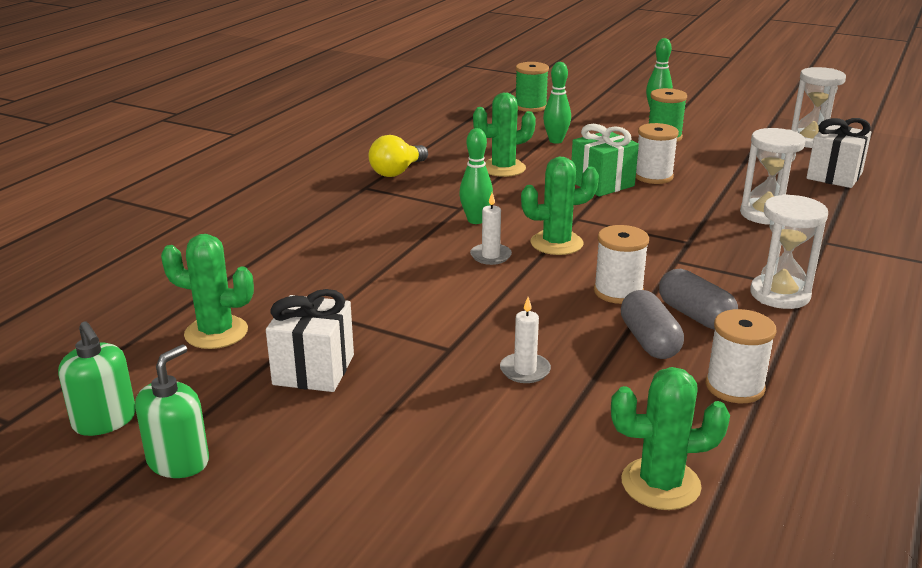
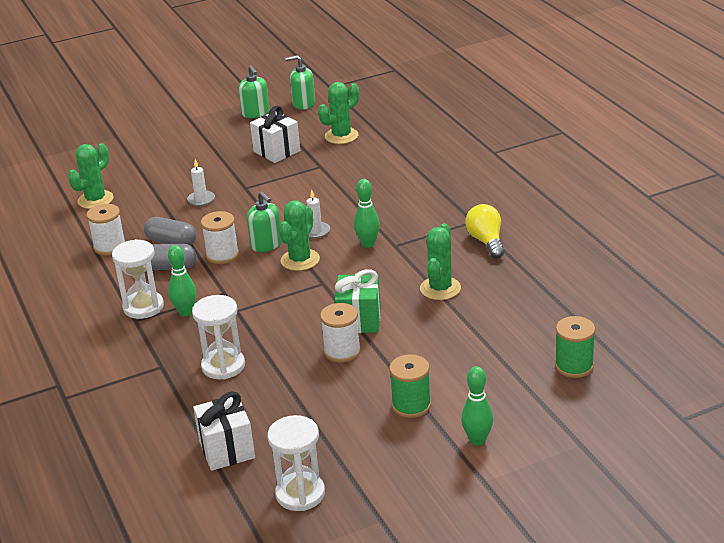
camera: 130 degrees right, 5 degrees up
(556, 141) = (469, 339): green bowling pin -> green bowling pin (185, 312)
(558, 274) = (266, 245): none -> green soap dispenser

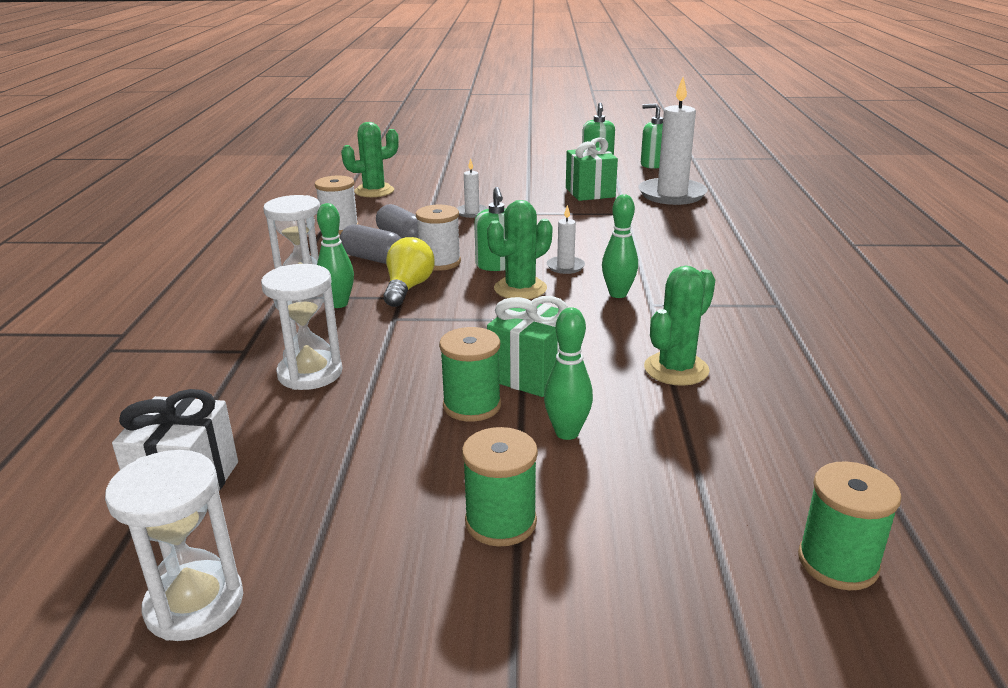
camera: 25 degrees right, 5 degrees down
(277, 151) = (590, 192): white gift -> green gift
(341, 136) = (672, 194): green cactus -> white candle
(342, 351) = (472, 405): white spool -> green spool
(477, 440) = (564, 636): green bowling pin -> green bowling pin (567, 433)
(486, 241) = (784, 332): yellow light bulb -> yellow light bulb (408, 288)

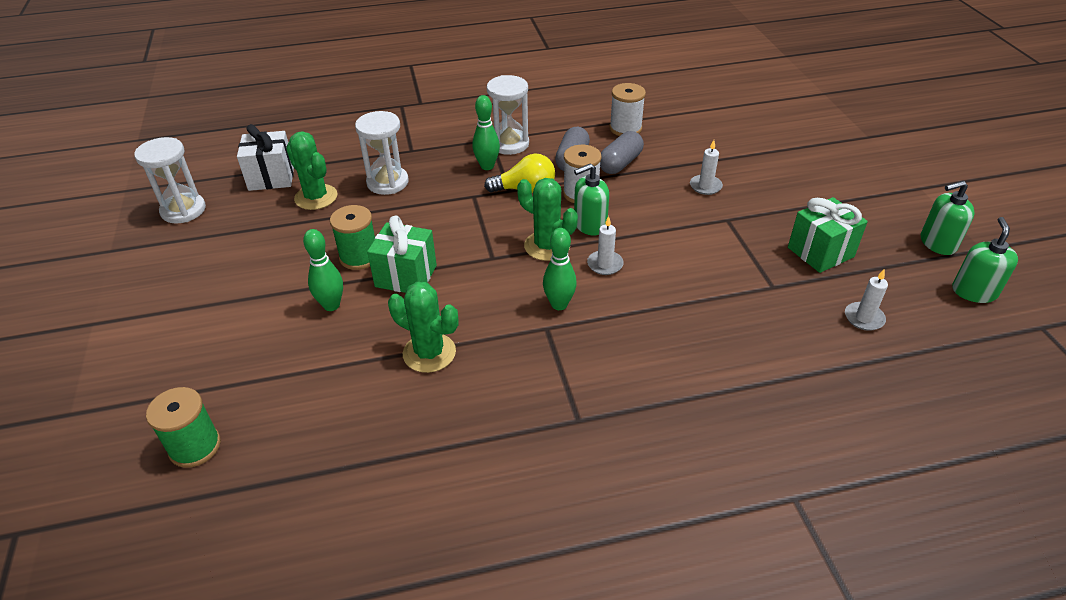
camera: 75 degrees right, 15 degrees up
(374, 191) = (722, 122): green cactus -> green cactus (316, 197)
(500, 522) = (238, 292): green spool -> none
(672, 194) = (864, 318): white candle -> white candle, size x0.46

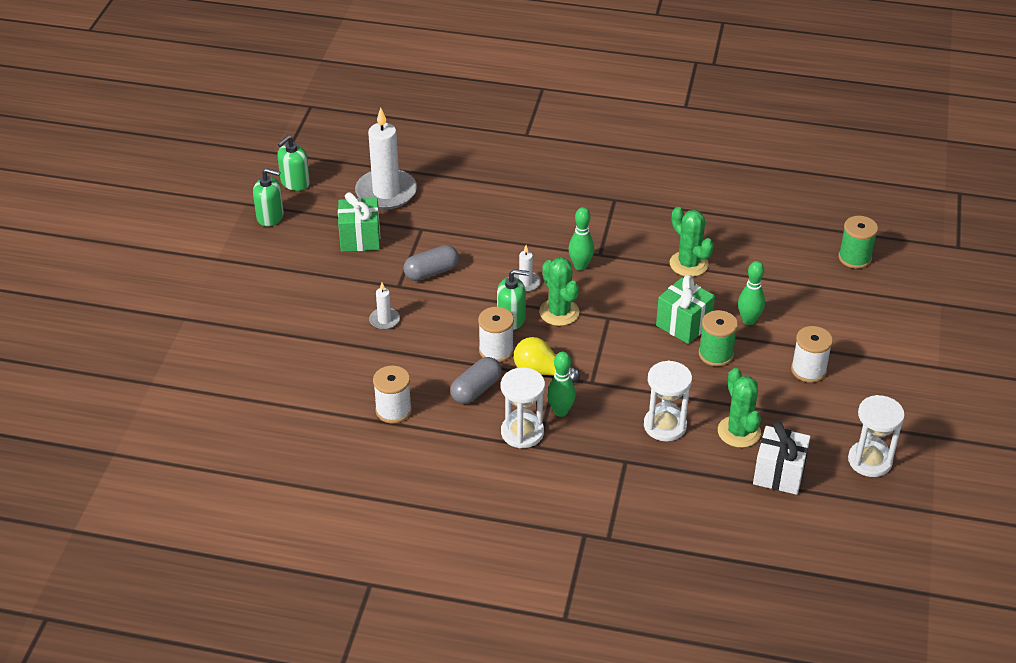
camera: 155 degrees left, 0 degrees up
(252, 272) = (808, 370): none -> white spool
(620, 163) = (435, 370): grey capsule -> grey capsule (431, 272)
(864, 318) = (386, 192): white candle -> white candle, size x2.18

